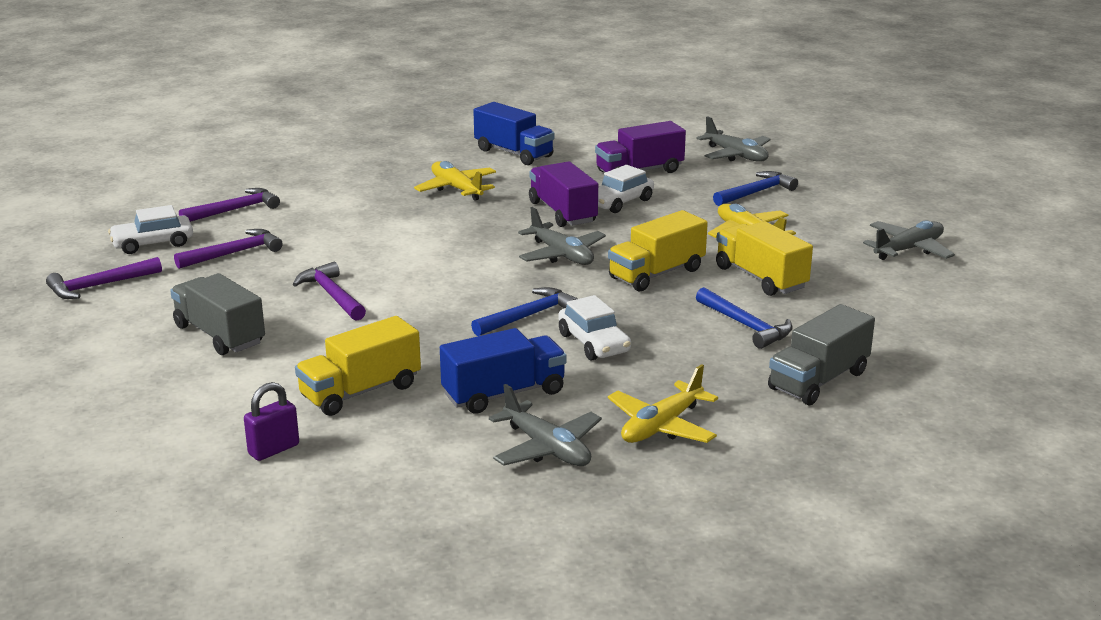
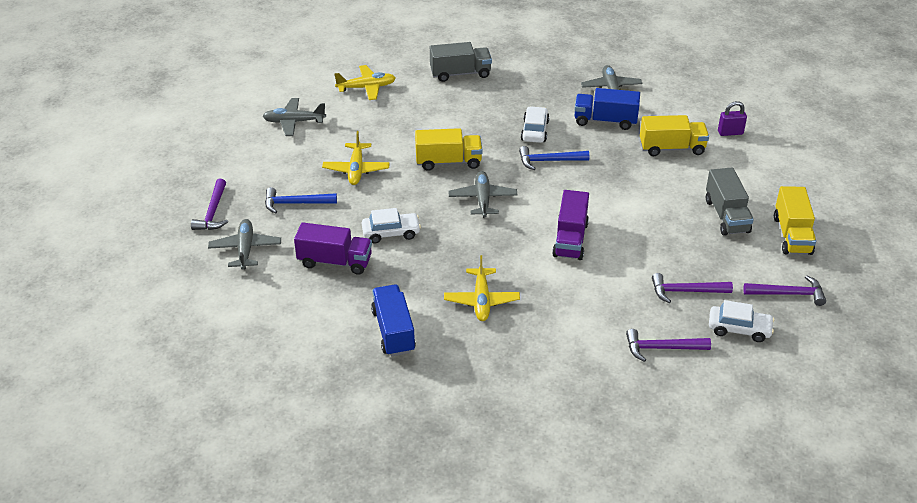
camera: 145 degrees left, 15 degrees up
(332, 295) = (645, 222): purple hammer -> purple hammer (213, 212)
(562, 212) = (438, 239): purple truck -> purple truck (570, 239)
(661, 426) = (553, 80): yellow plane -> yellow plane (366, 88)
(745, 325) = (450, 111): blue hammer -> none
(760, 278) = (399, 136): yellow truck -> yellow truck (792, 235)

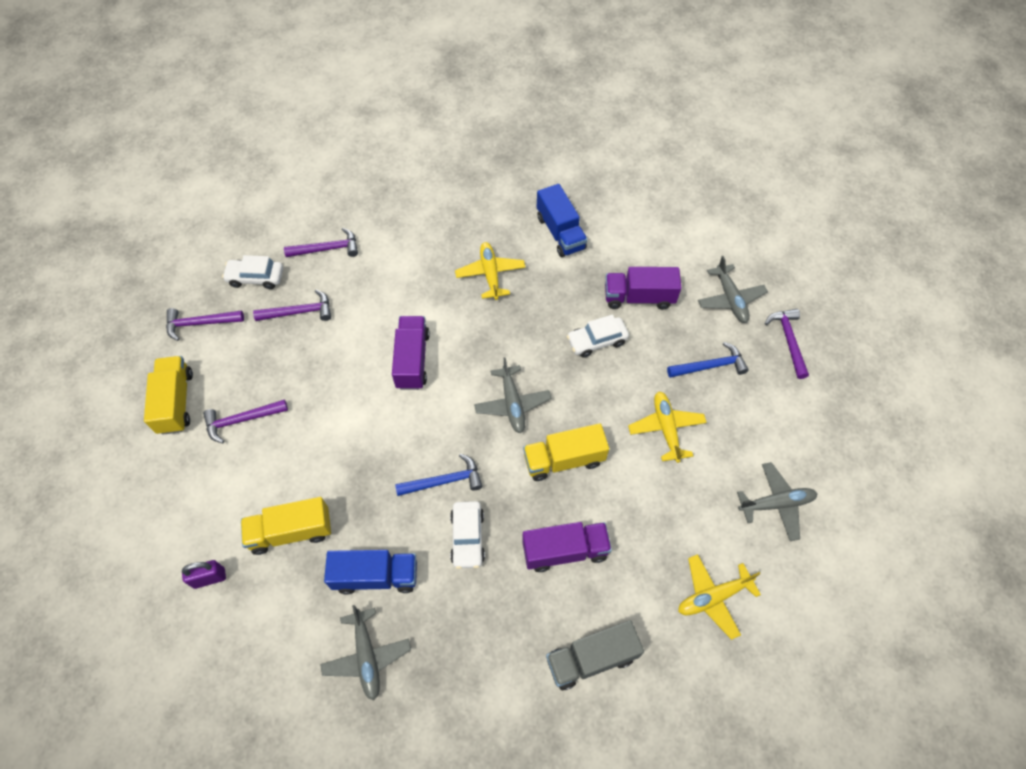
camera: 170 degrees right, 20 degrees up
(463, 117) = (565, 551): none -> purple truck
(726, 216) = (242, 420): grey truck -> purple hammer

